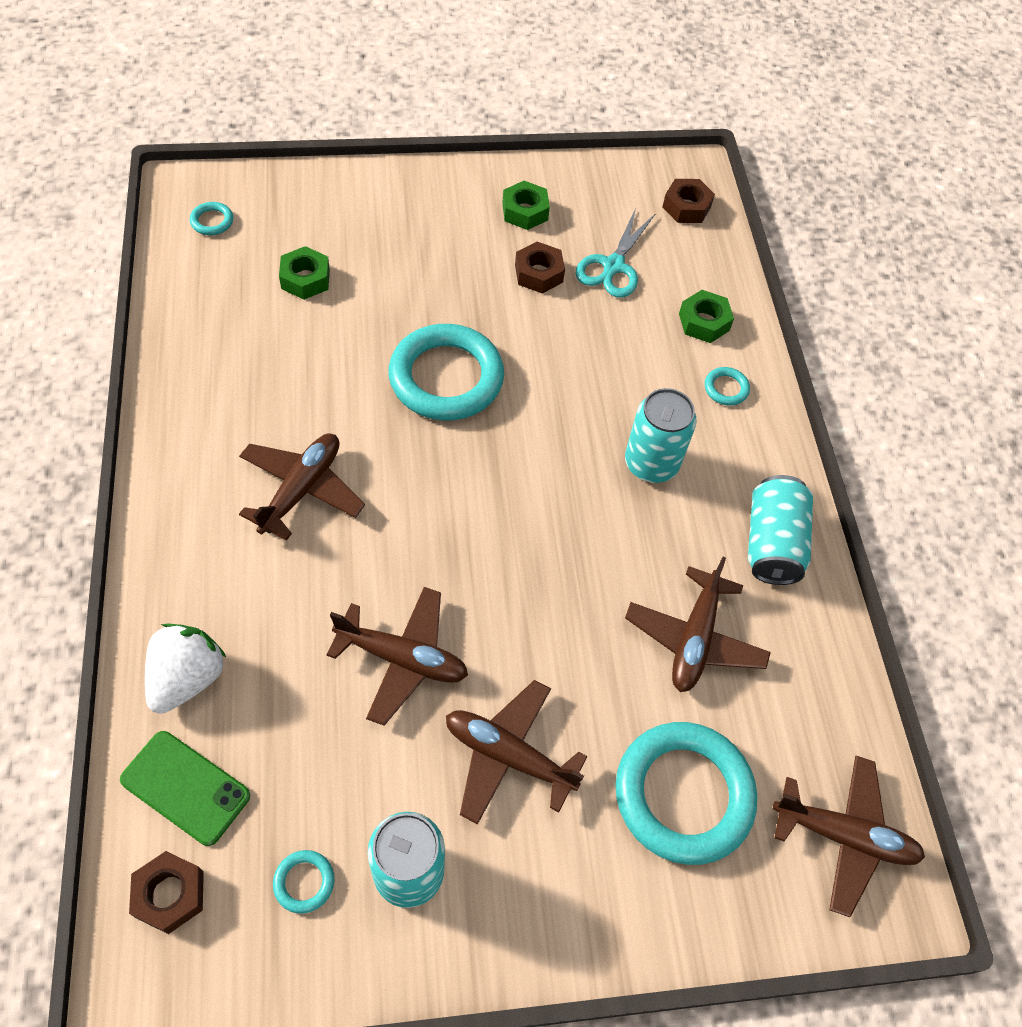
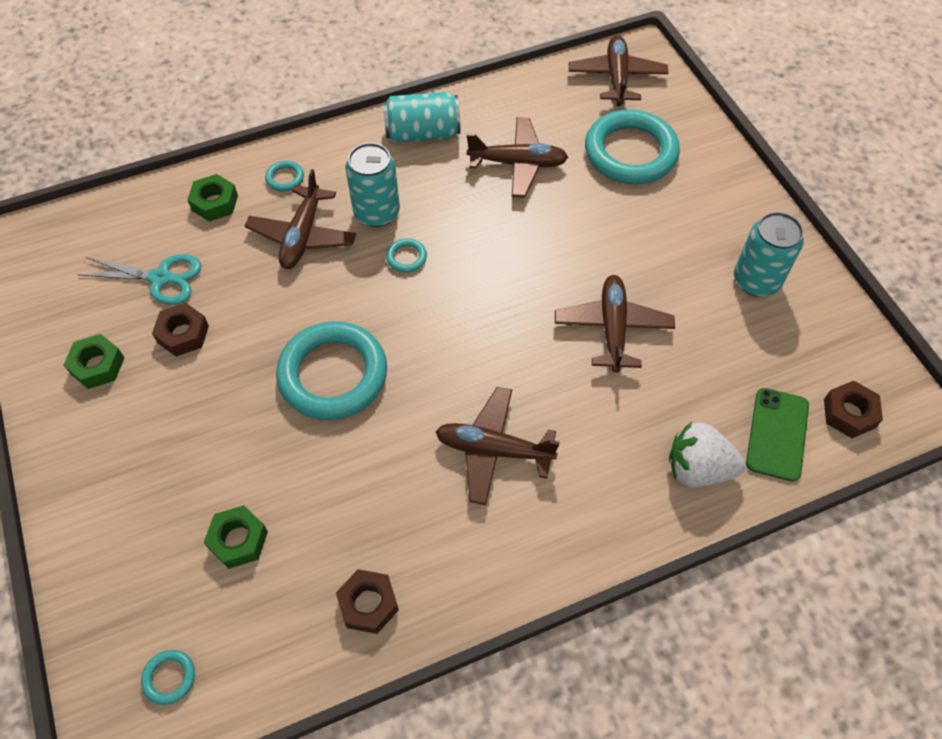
camera: 100 degrees left, 0 degrees up
(304, 882) = (795, 336): turquoise ring -> turquoise ring (406, 257)
(508, 756) = (652, 247): brown plane -> brown plane (302, 236)
(686, 207) = (69, 237): brown nut -> brown nut (368, 604)

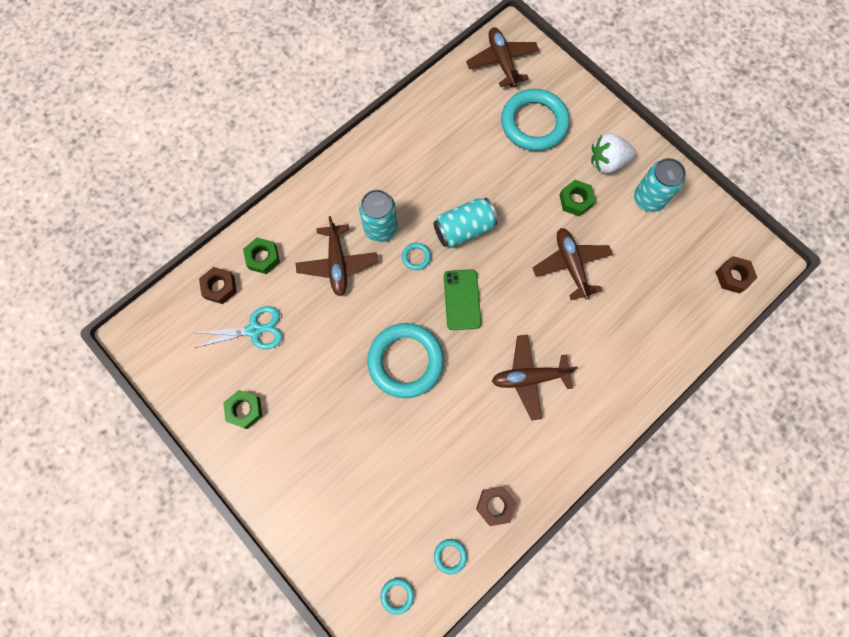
camera: 20 degrees left, 15 degrees up
(183, 334) = (291, 366): brown nut -> brown nut (220, 287)
(238, 540) = (397, 495): green nut -> green nut (575, 200)
(285, 178) = (303, 221): turquoise ring -> turquoise ring (450, 556)
(422, 133) = (385, 152): turquoise can -> turquoise can (464, 229)
(518, 164) = (461, 157): brown plane -> none
(698, 469) = (656, 346): white strawberry -> white strawberry (607, 162)
(777, 434) = (695, 306): green phone -> green phone (462, 299)

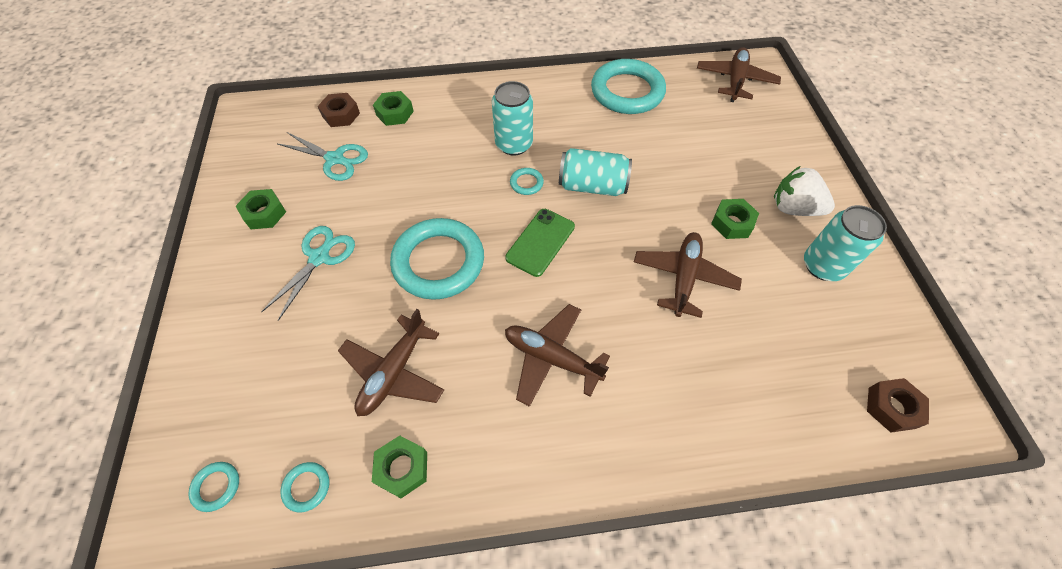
camera: 35 degrees right, 15 degrees down
(319, 415) = (319, 257): none -> turquoise scissors
(337, 264) = (451, 150): brown plane -> brown plane (394, 372)
(495, 505) = (402, 468): brown nut -> green nut
(534, 123) = (733, 139): turquoise ring -> turquoise ring (627, 91)

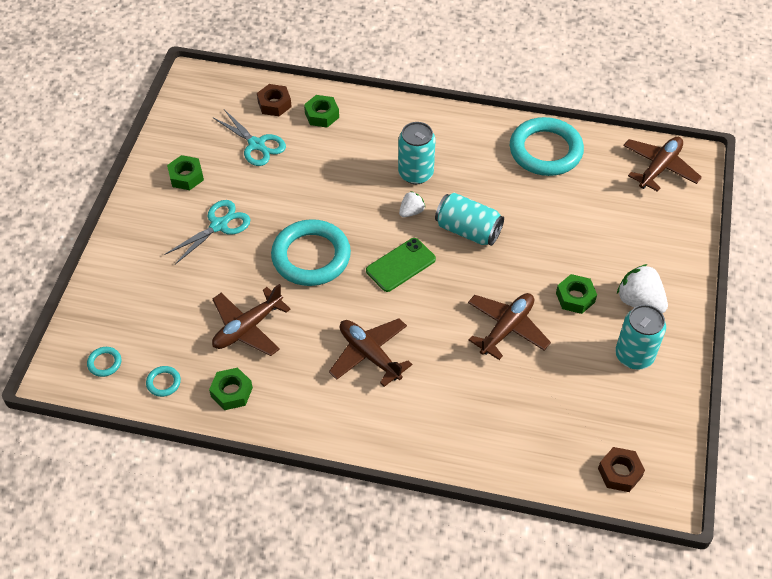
camera: 20 degrees right, 5 degrees down
(526, 183) = (411, 212): turquoise ring -> white strawberry

